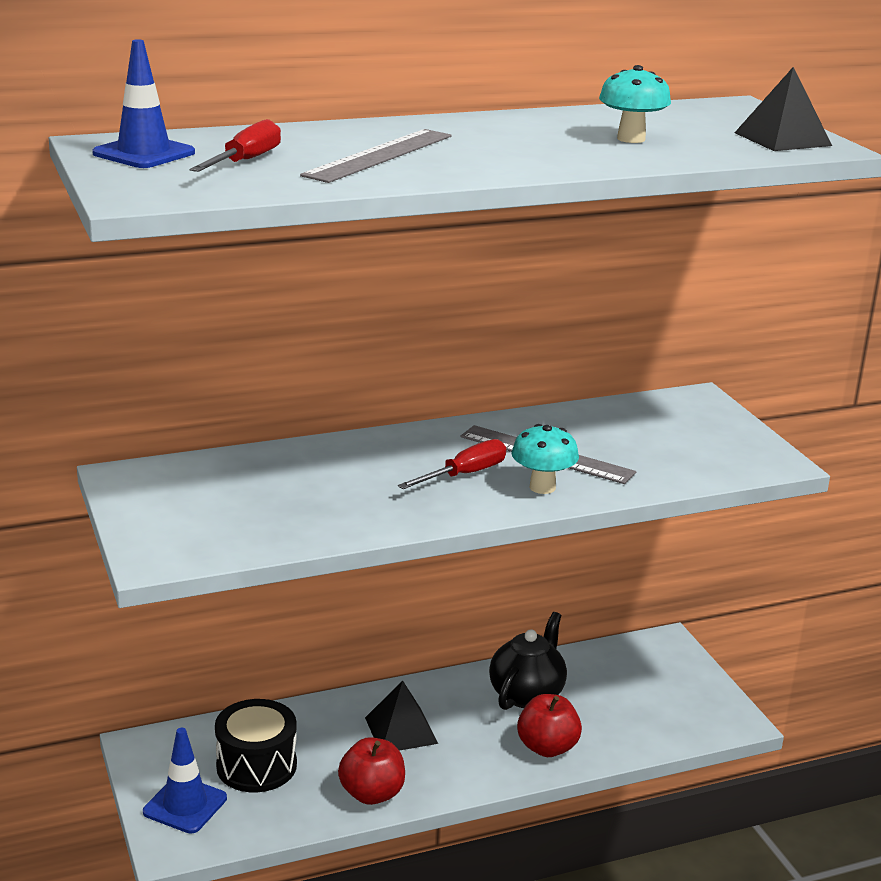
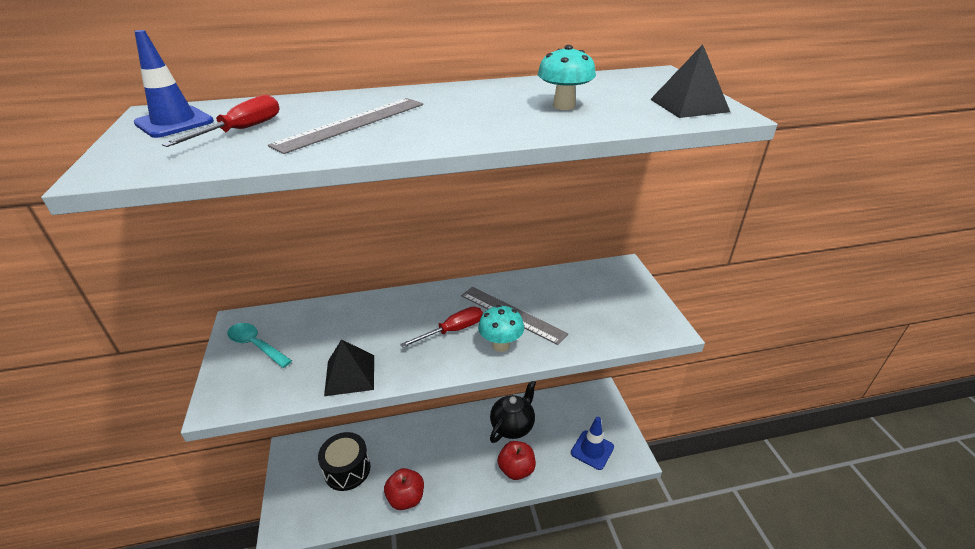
camera: 10 degrees right, 10 degrees up
(168, 500) = (256, 345): none -> turquoise spoon
(185, 805) = (299, 497): blue traffic cone -> blue traffic cone (592, 450)
(401, 730) = (435, 448): black pyramid -> black pyramid (350, 374)

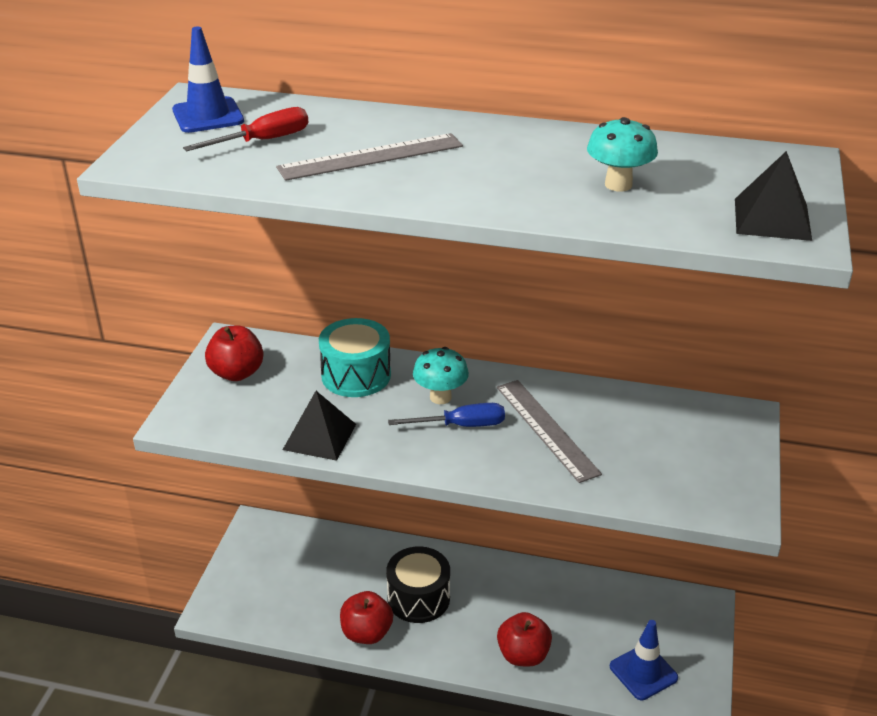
camera: 25 degrees right, 0 degrees up
(256, 345) = (237, 373): turquoise spoon -> red apple
(347, 469) = (312, 574): black drum -> black drum (418, 598)
(354, 318) = (356, 375): none -> turquoise drum
(453, 330) = (461, 425): red screwdriver -> blue screwdriver
(501, 345) = (508, 460): turquoise mushroom -> turquoise mushroom (440, 397)
(513, 426) = (548, 601): black teapot -> none

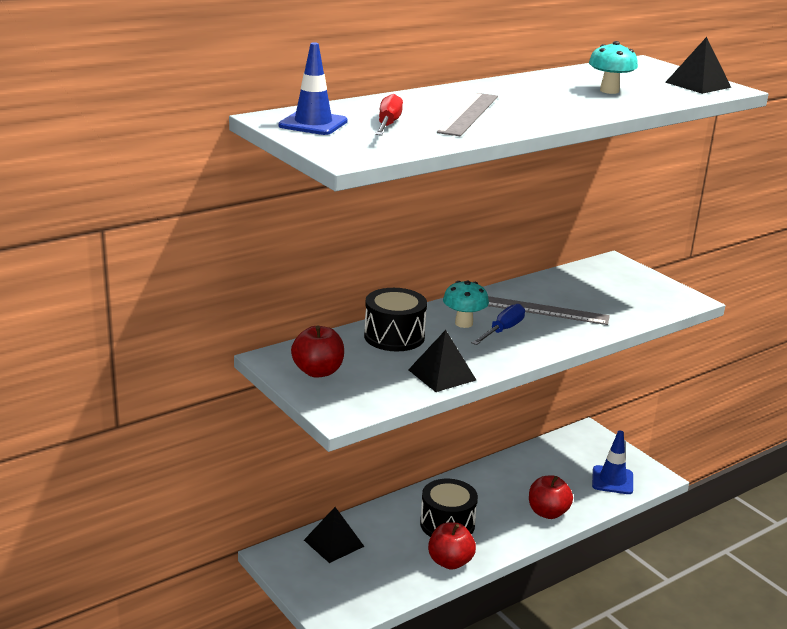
camera: 50 degrees left, 10 degrees down
(309, 548) = (334, 543): none -> black pyramid
(356, 375) = (394, 336): turquoise drum -> black drum

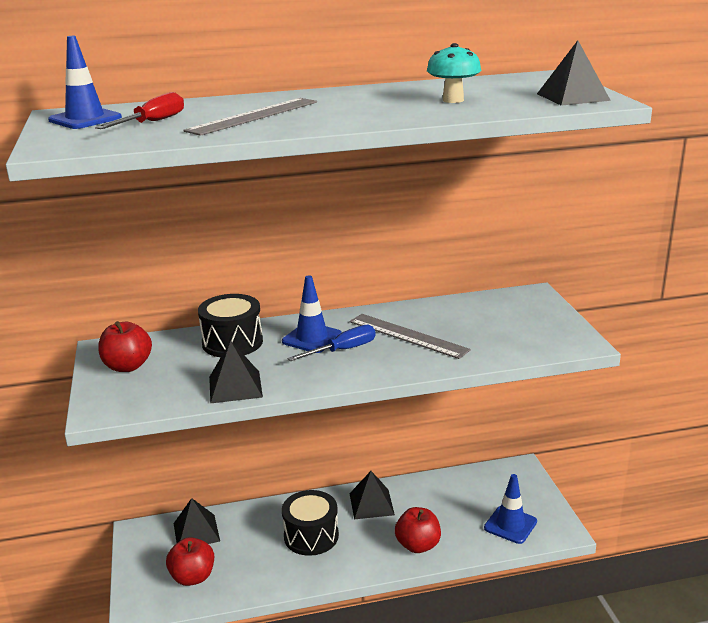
camera: 25 degrees right, 0 degrees up
(450, 562) = (285, 575): red apple -> red apple (193, 577)
(463, 323) = (312, 338): turquoise mushroom -> blue traffic cone
(481, 486) = (371, 504): none -> black pyramid

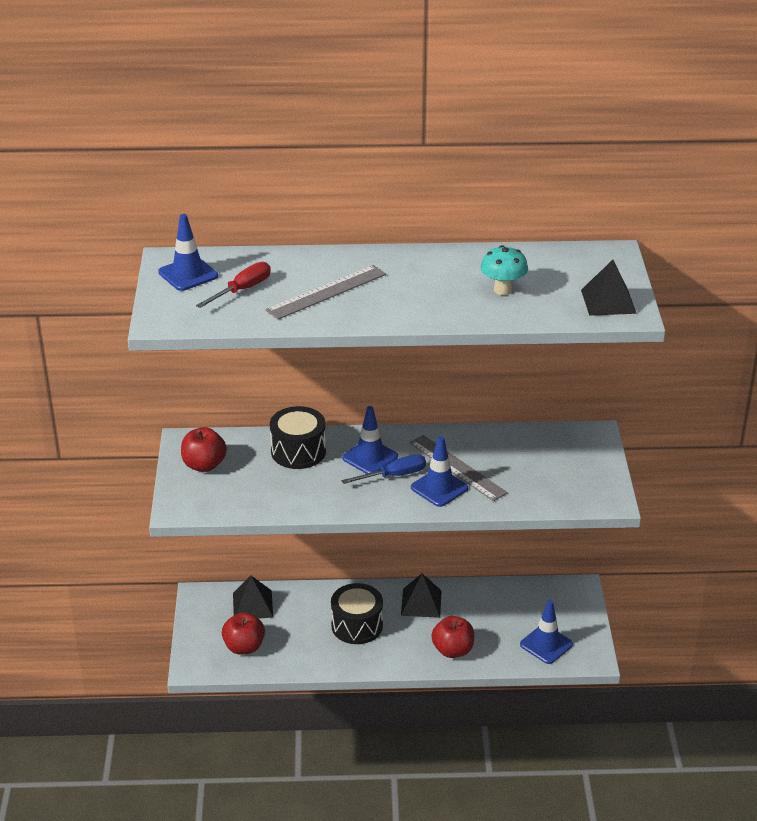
camera: 10 degrees right, 10 degrees up
(235, 386) = (292, 501): black pyramid -> none
(396, 354) = (439, 488): none -> blue traffic cone

